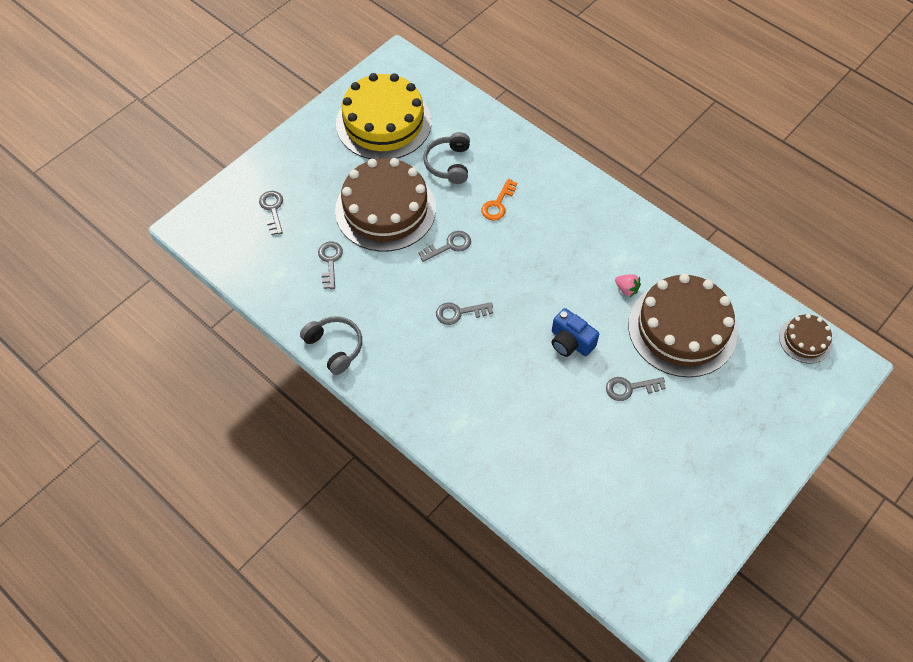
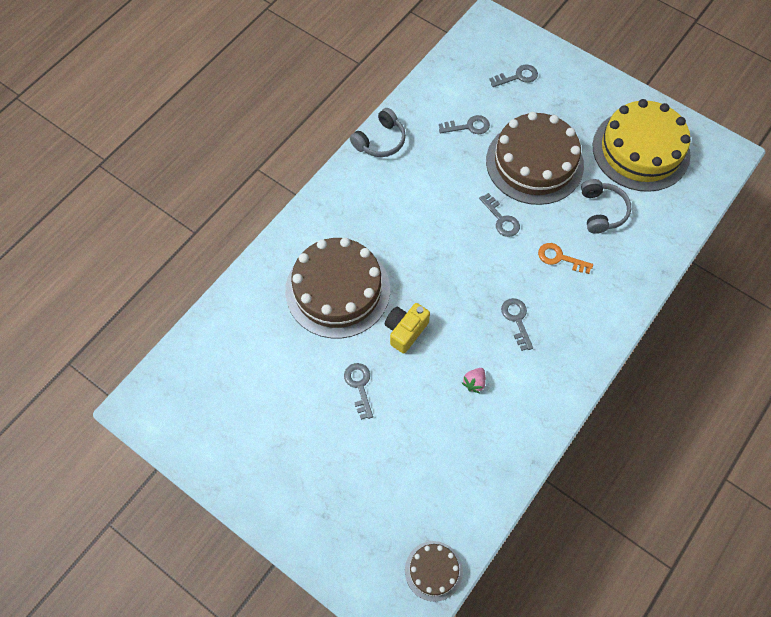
camera: 85 degrees right, 5 degrees up
(449, 164) = (601, 211): grey headphones -> grey headphones turned 90 degrees clockwise
(459, 313) = (427, 233): grey key -> grey key (516, 320)
(570, 342) = (405, 331): blue camera -> yellow camera
(682, 329) = (433, 438): brown cake -> brown cake (337, 290)

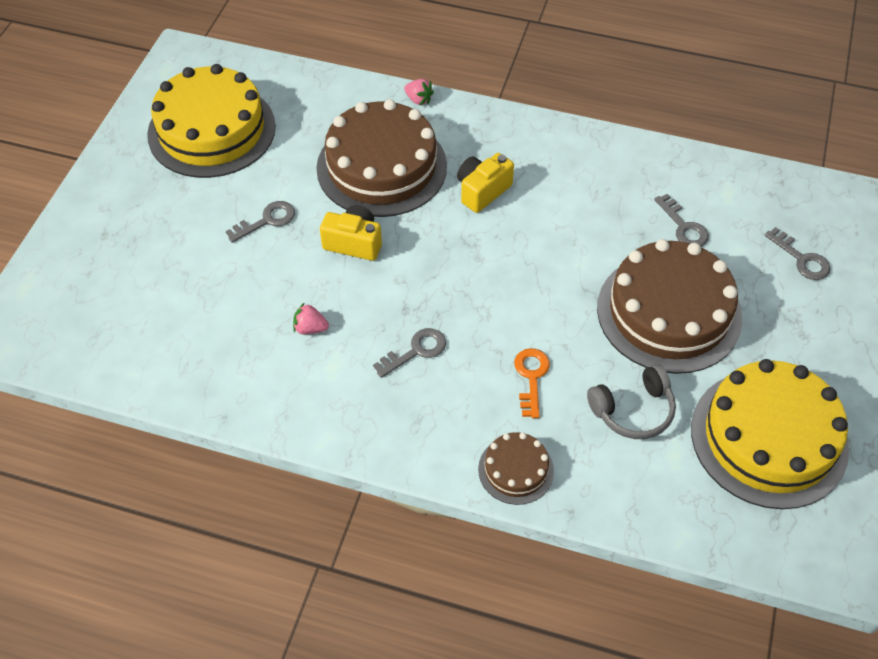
camera: 70 degrees right, 10 degrees down
(242, 404) = (211, 130): none -> yellow cake
(278, 243) = (418, 100): none -> pink strawberry
(380, 141) = (608, 147): grey headphones -> none
(389, 232) = (482, 191): none -> yellow camera
(433, 571) = (62, 349): brown cake -> brown cake (516, 470)
(501, 219) = (558, 298): grey key -> none

